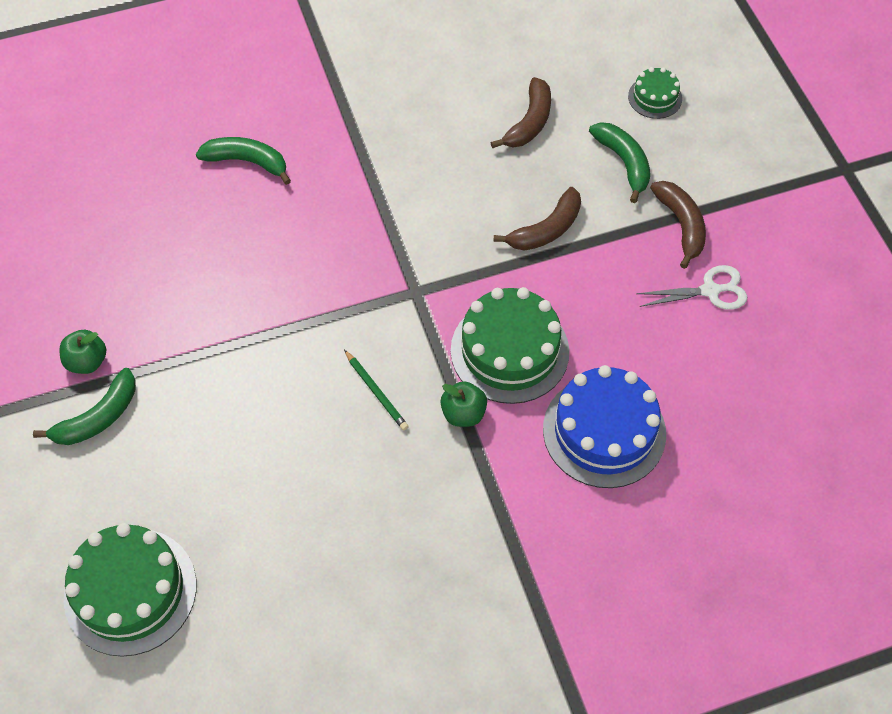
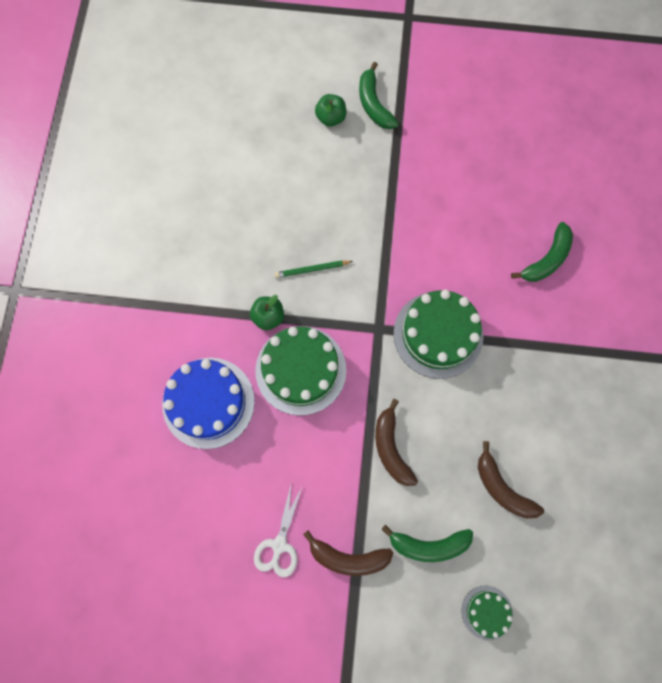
camera: 115 degrees right, 15 degrees up
(87, 361) = (418, 109): green apple -> green apple (331, 118)
(130, 591) = (250, 88): green cake -> green cake (438, 334)

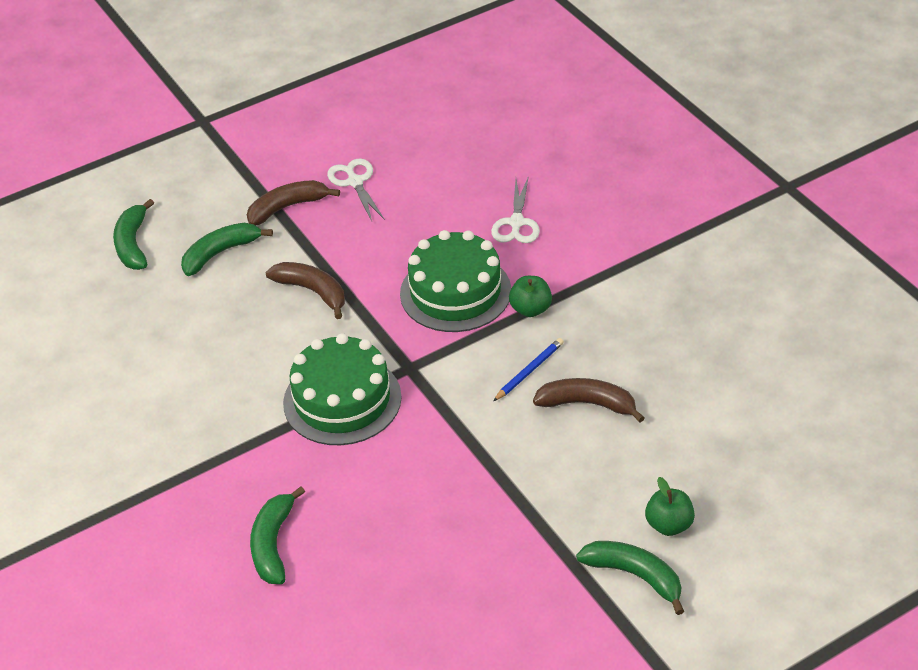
camera: 145 degrees right, 30 degrees down
(208, 402) = (516, 223): blue cake -> white scissors
(312, 269) = (529, 371): green pencil -> blue pencil
(486, 612) = (133, 244): green cake -> green banana
(502, 488) = (179, 326): brown banana -> brown banana (587, 404)

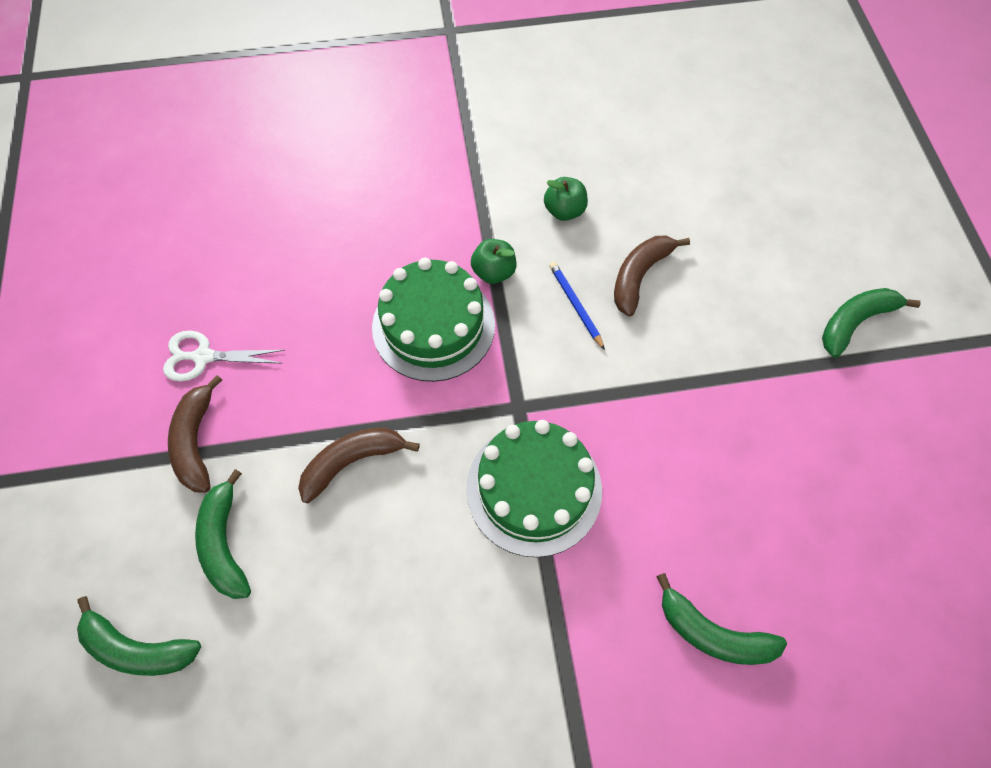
camera: 70 degrees left, 20 degrees up
(516, 223) = (367, 237): white scissors -> none
(669, 525) = (805, 274): green apple -> green apple (564, 211)

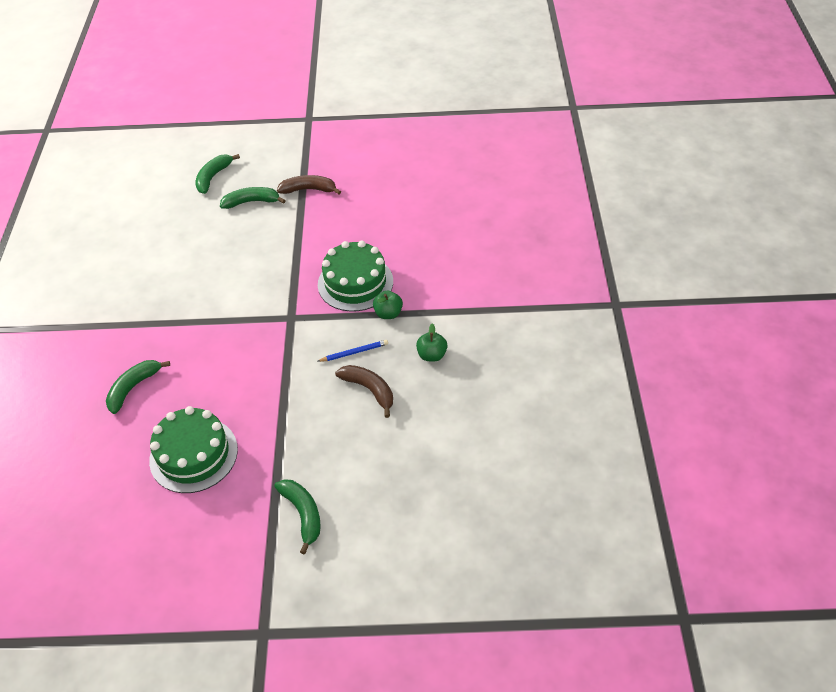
camera: 100 degrees right, 15 degrees down
(203, 357) = (358, 190): white scissors -> none
(352, 462) = (279, 247): brown banana -> none
(534, 489) = (239, 320): green cake -> green cake (193, 454)

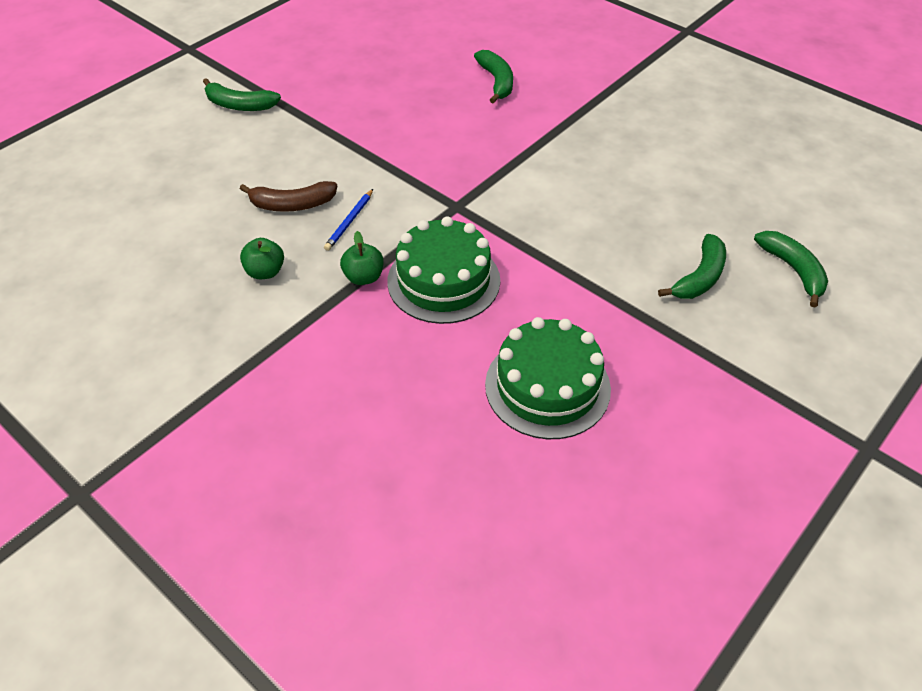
camera: 130 degrees right, 0 degrees up
(193, 454) = (378, 81): green cake -> green cake (547, 386)
(309, 190) = (670, 342): brown banana -> none

